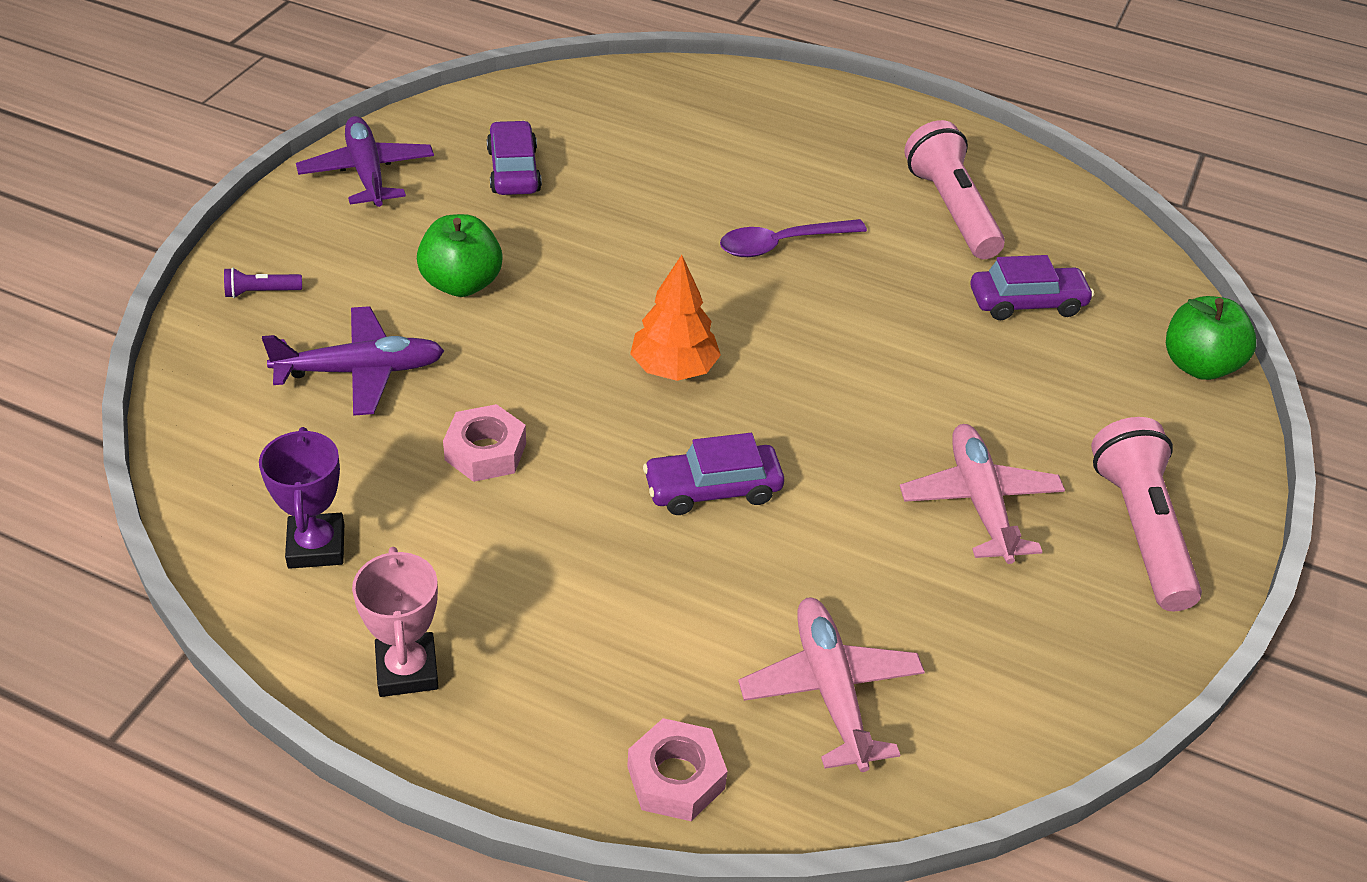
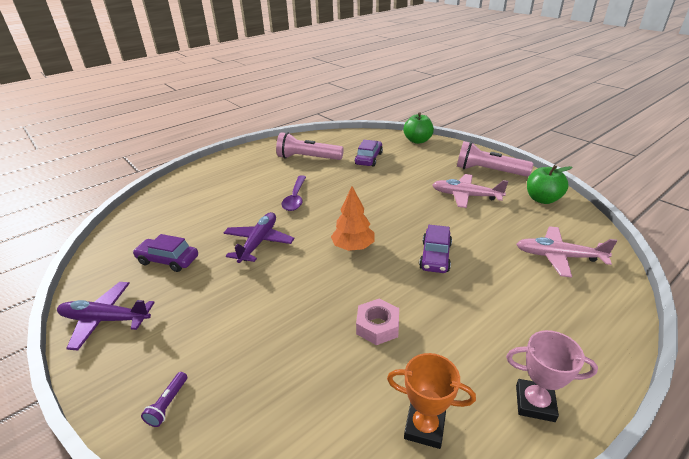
camera: 60 degrees left, 10 degrees down
(316, 546) = (424, 427): purple trophy -> orange trophy
(360, 371) = (281, 366): purple plane -> purple plane (259, 242)
(461, 284) = (240, 303): green apple -> green apple (542, 199)
(676, 777) = (608, 314): pink nut -> none

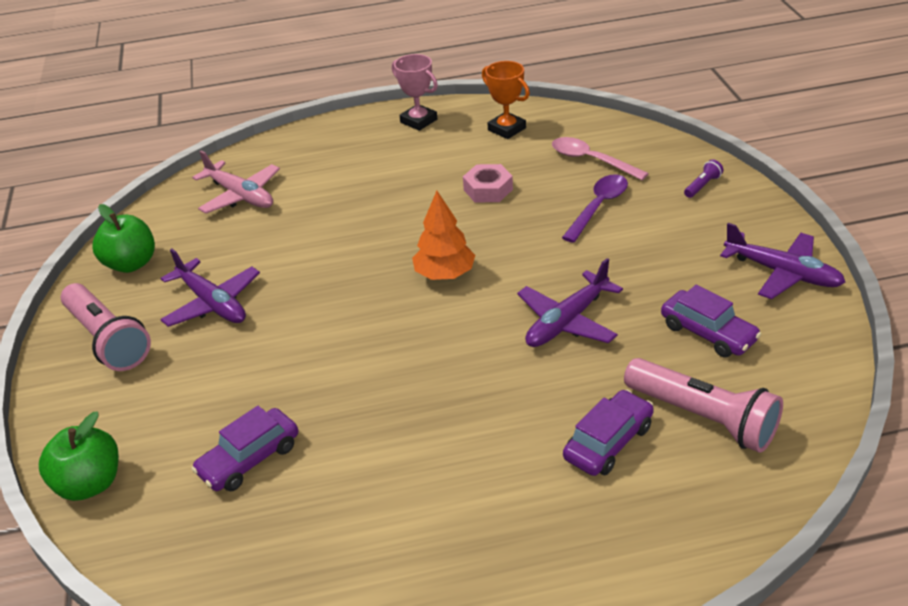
camera: 150 degrees left, 5 degrees up
(295, 198) = (466, 394): purple spoon -> purple spoon (598, 207)
(299, 403) = (591, 160): none -> pink spoon
(308, 158) = (366, 518): pink flashlight -> pink flashlight (703, 418)
(435, 256) = (362, 233): purple car -> purple car (608, 442)
(466, 196) = (212, 303): pink plane -> purple plane

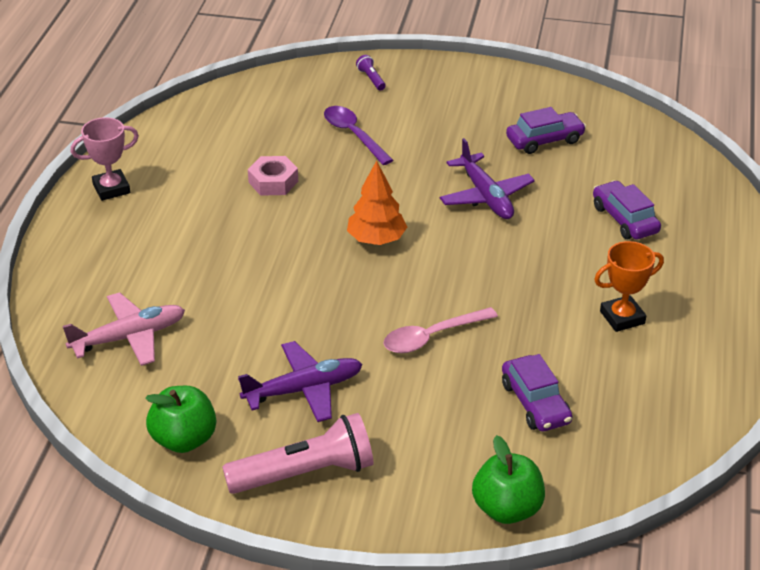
camera: 70 degrees left, 0 degrees up
(507, 129) = (184, 143): orange trophy -> orange trophy (622, 317)
(591, 160) = (283, 116): pink spoon -> pink spoon (432, 337)
(703, 418) = (626, 173): pink flashlight -> none
(782, 273) = (505, 87): purple plane -> none

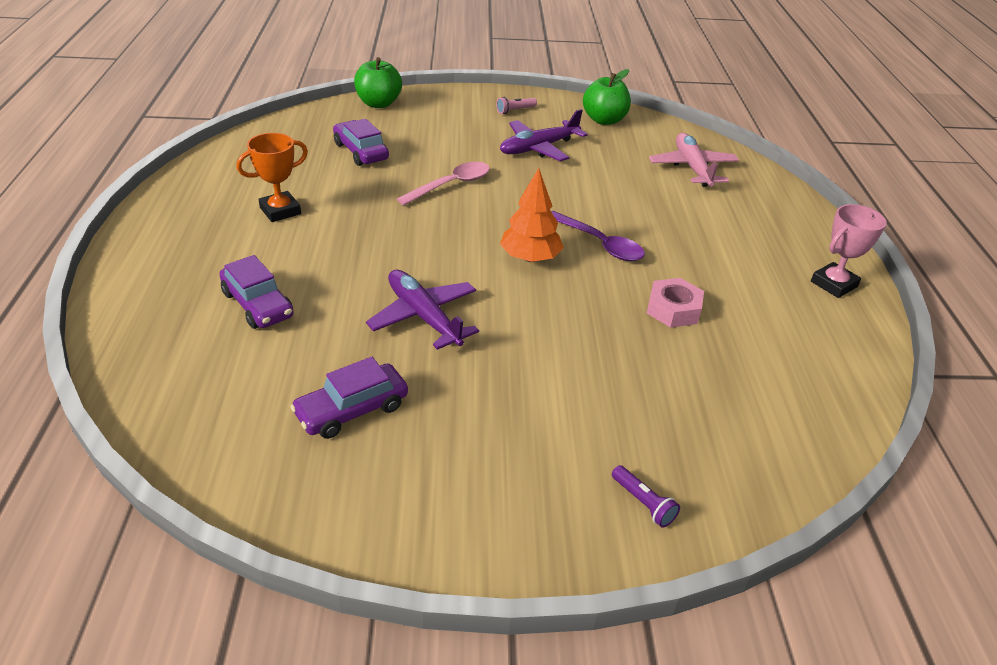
camera: 165 degrees right, 0 degrees up
(129, 337) = (692, 168): pink plane -> pink plane turned 120 degrees clockwise
(305, 473) = (515, 110): pink flashlight -> pink flashlight, size x0.43
(353, 135) = (616, 387): purple spoon -> purple spoon (600, 244)

